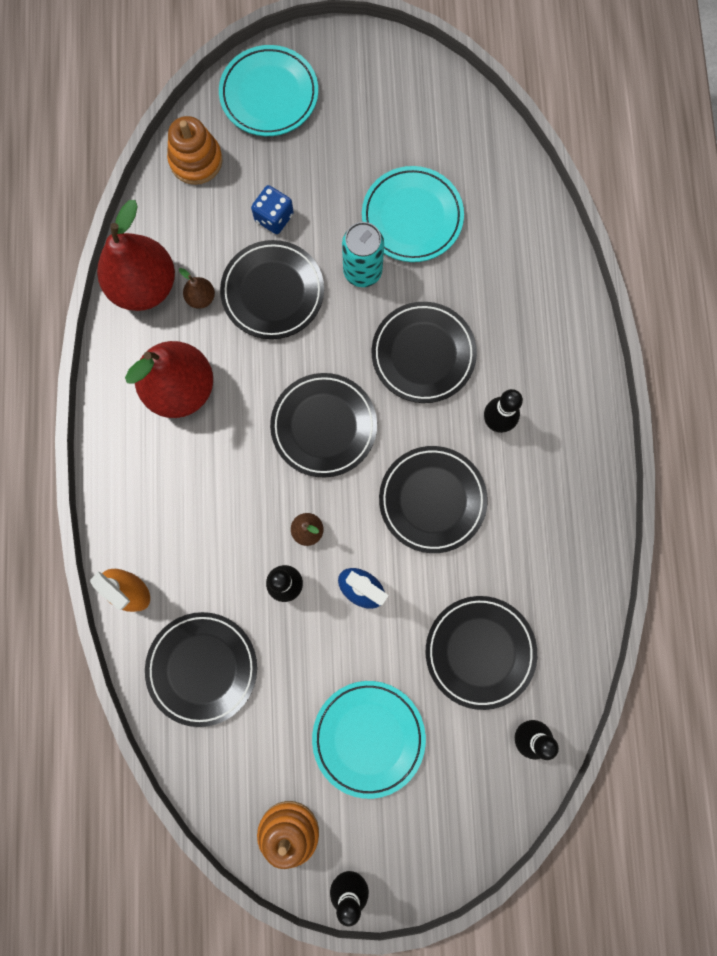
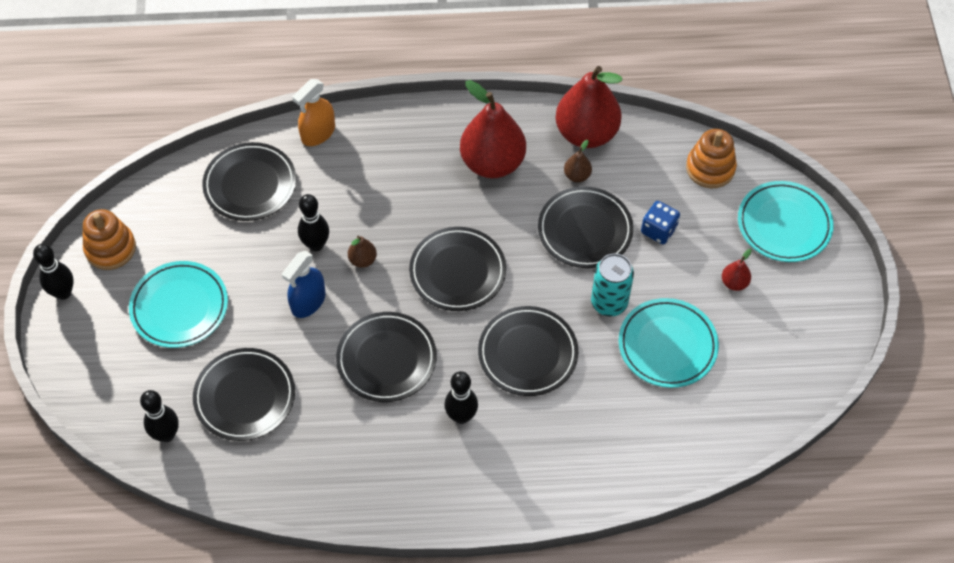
camera: 90 degrees right, 20 degrees down
(339, 148) = (734, 283): none -> red pear

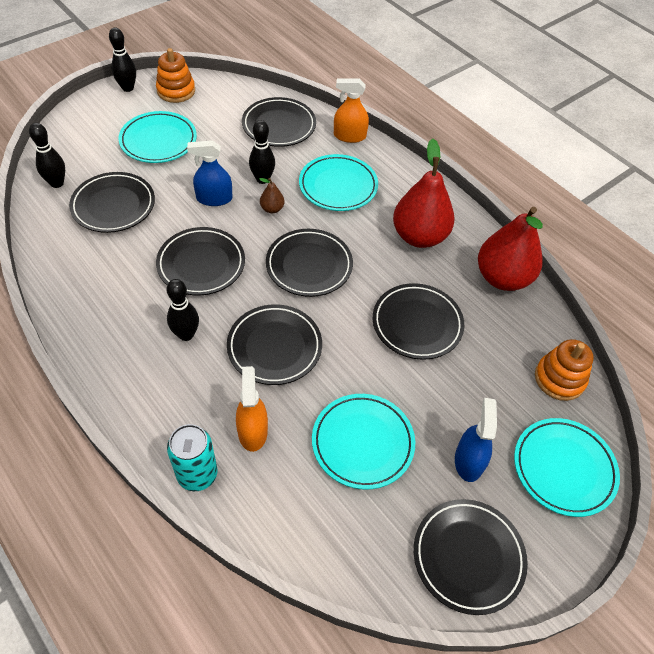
camera: 50 degrees right, 5 degrees down
(378, 186) = (338, 186): none -> turquoise plate
(577, 175) = (460, 292): brown pear -> none
(600, 419) = (252, 431): none -> orange spray bottle
(609, 303) = (366, 377): turquoise can -> turquoise can (197, 474)
(658, 230) = (465, 374): blue dice -> none
(734, 283) = (468, 461): red pear -> blue spray bottle
(806, 337) = (468, 557): none -> black plate

